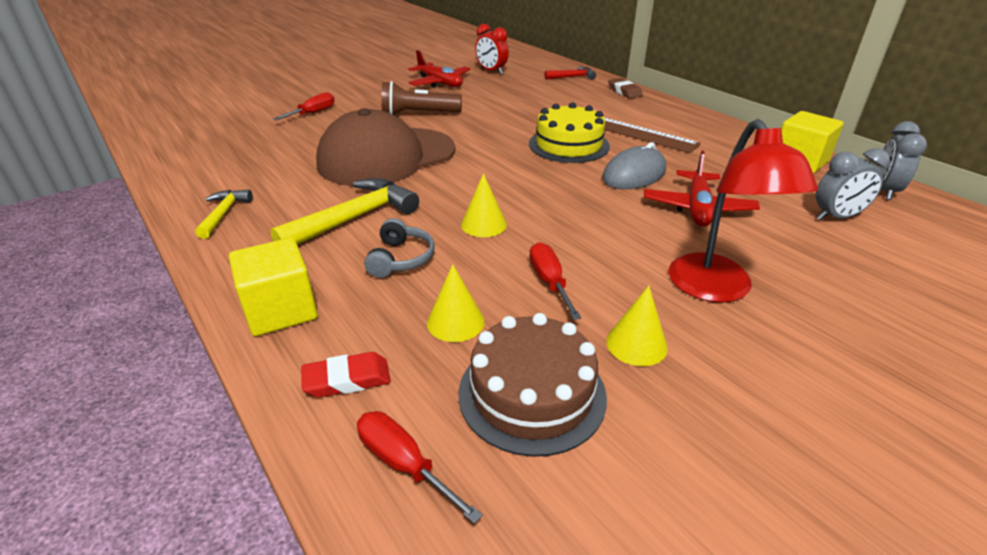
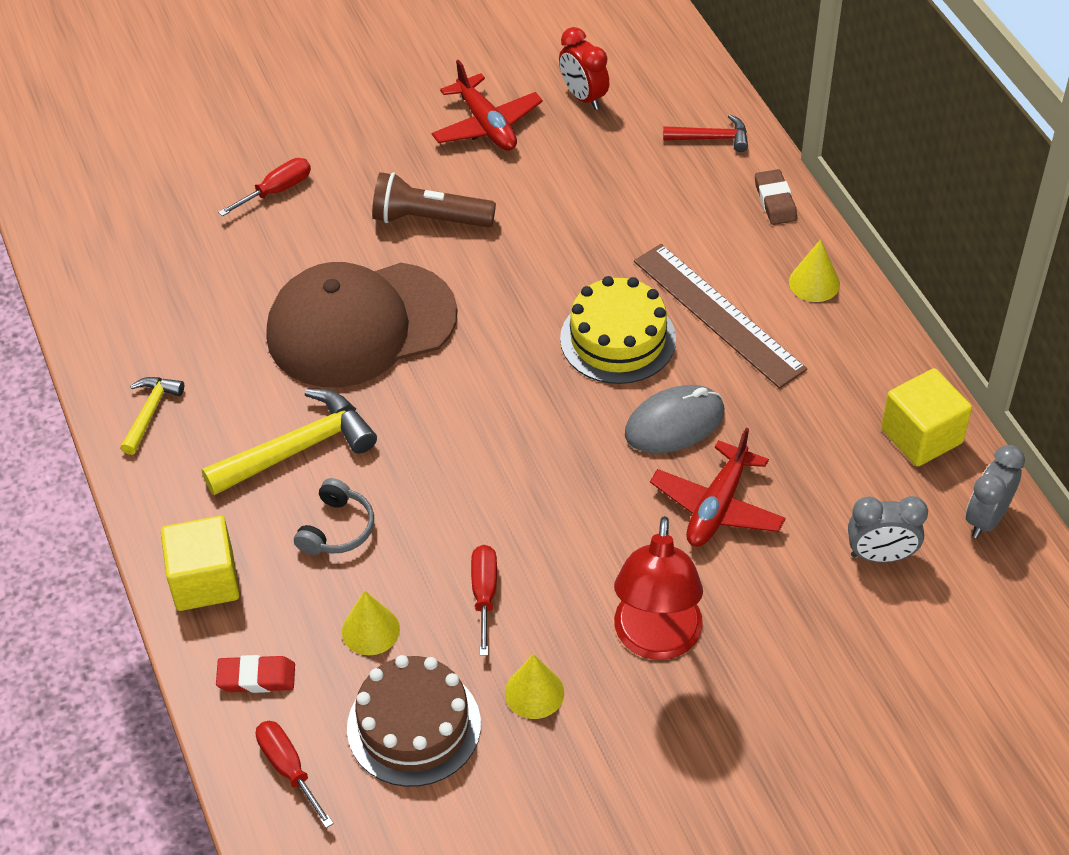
camera: 15 degrees right, 15 degrees up
(484, 224) = (445, 488): yellow cone -> yellow cone (814, 283)

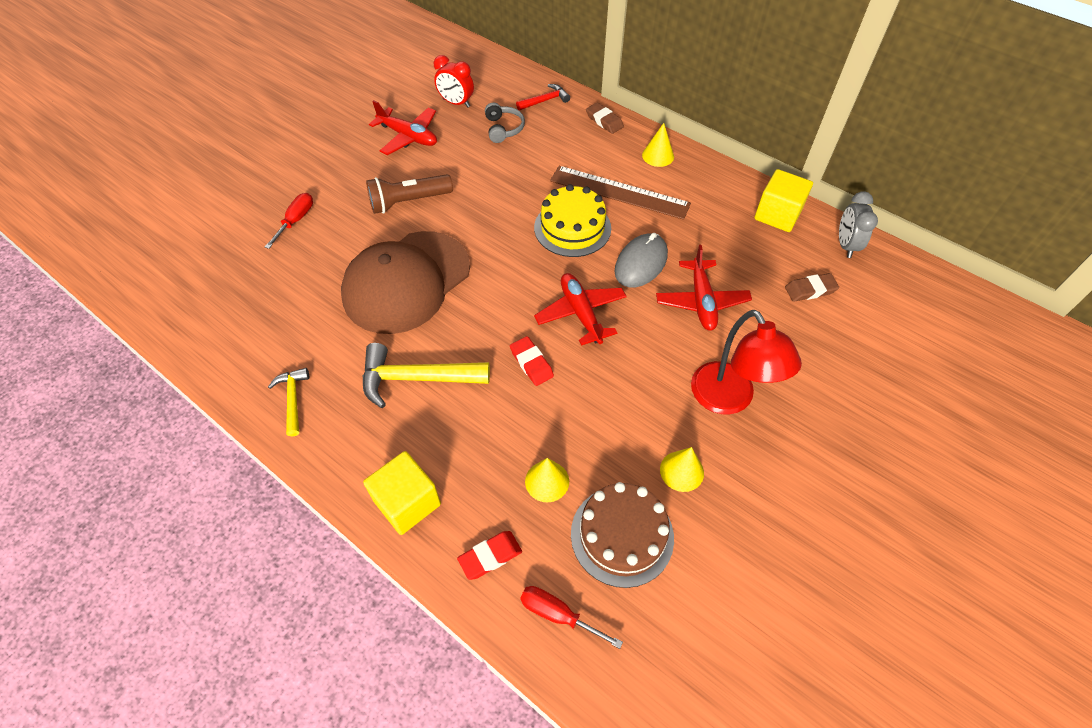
camera: 30 degrees left, 5 degrees up
(299, 448) = (416, 378): yellow hammer -> yellow hammer turned 120 degrees counterclockwise
(337, 529) = (478, 421): grey headphones -> grey headphones (503, 129)
(444, 489) = (531, 363): none -> red eraser
(484, 594) = (604, 420): red screwdriver -> none
(548, 455) = (581, 313): none -> red plane
(880, 556) = (810, 290): grey clock -> brown eraser

